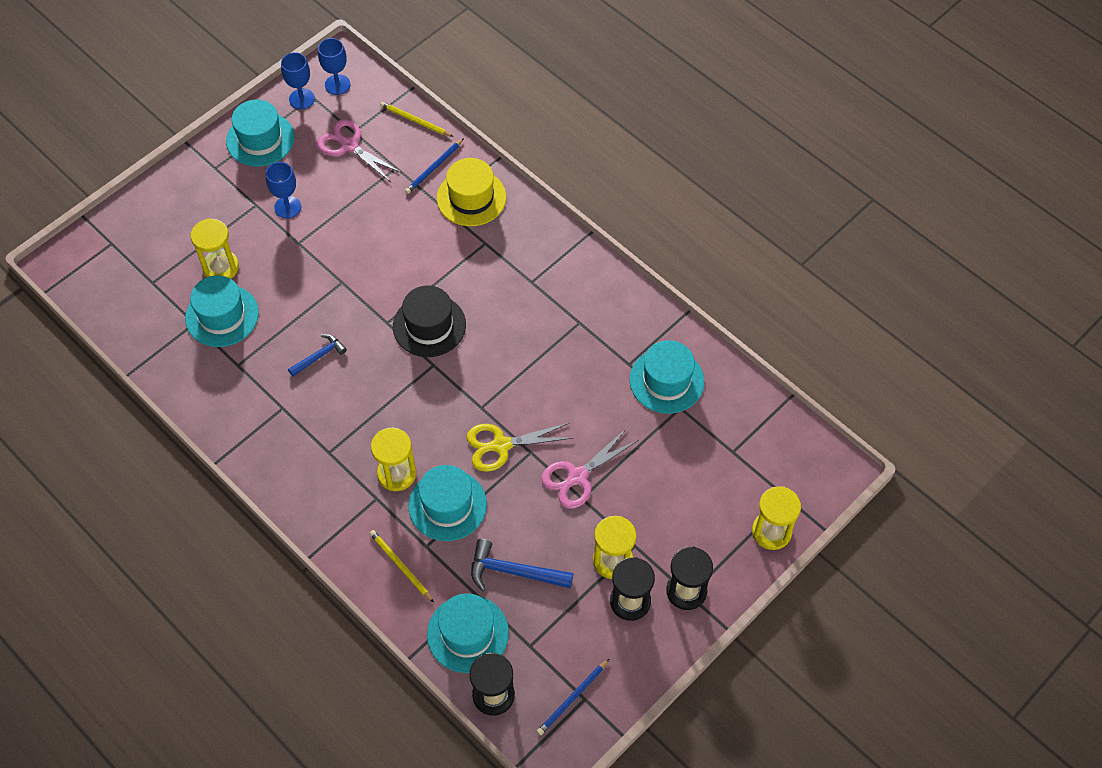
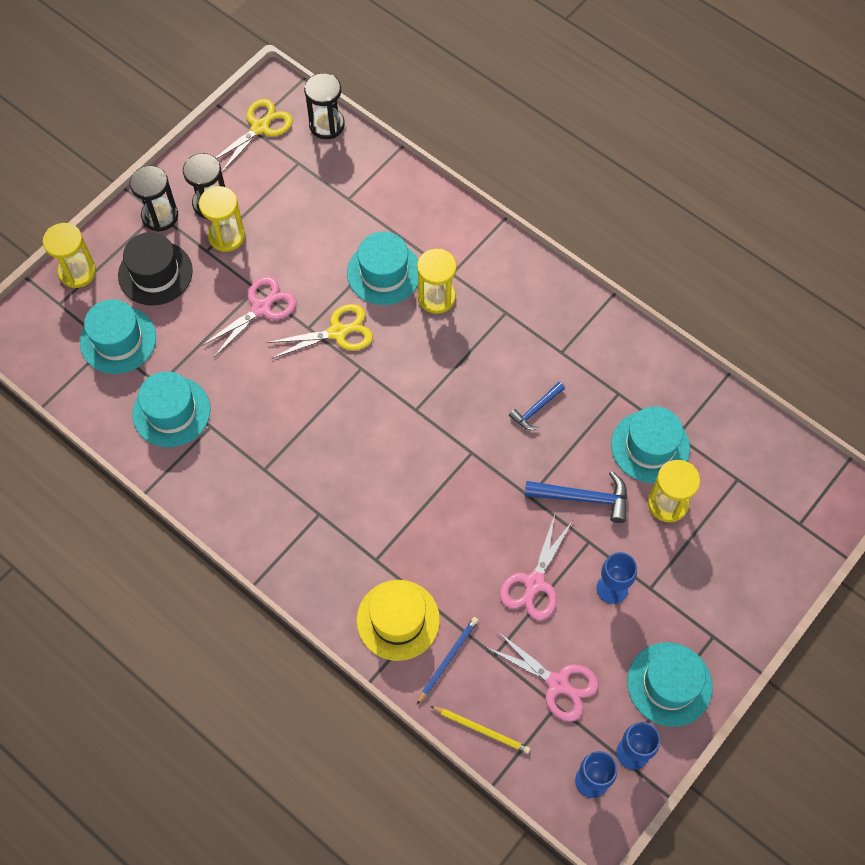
camera: 175 degrees right, 5 degrees up
(352, 216) = (534, 583): none -> pink scissors
(400, 566) = (420, 217): yellow pencil -> none
(429, 325) = (426, 453): black hat -> black hat (155, 273)
(467, 633) = (353, 168): turquoise hat -> turquoise hat (118, 340)
(514, 572) = (316, 220): blue hammer -> blue hammer (583, 498)
(572, 698) = (260, 127): blue pencil -> yellow scissors

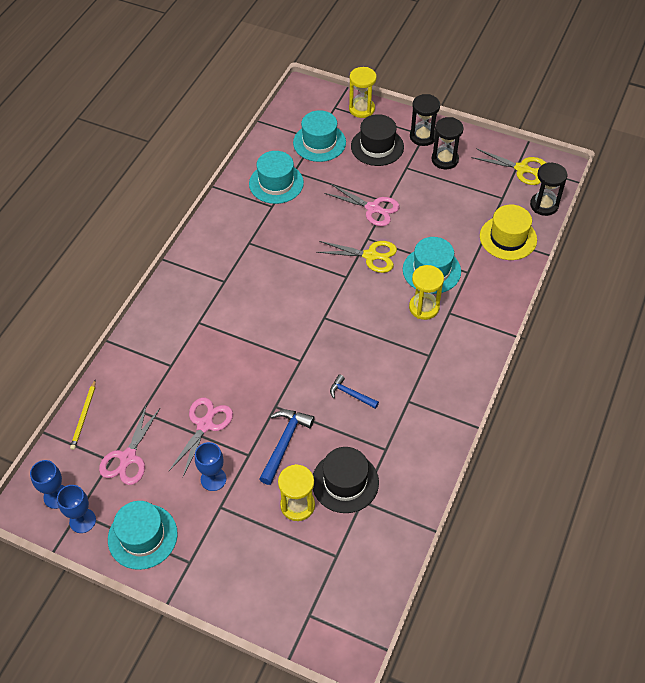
camera: 75 degrees right, 10 degrees down
(226, 236) = (422, 175): yellow hourglass -> none
(337, 332) = (370, 256): yellow scissors -> yellow scissors turned 45 degrees counterclockwise
(398, 620) = (156, 346): yellow hat -> yellow hat (508, 238)
(448, 659) = (133, 383): blue pencil -> none
(534, 583) = (205, 425): pink scissors -> pink scissors turned 105 degrees clockwise
(583, 498) = (284, 443): blue hammer -> blue hammer turned 150 degrees counterclockwise
(650, 446) = (345, 482): turquoise hat -> black hat

